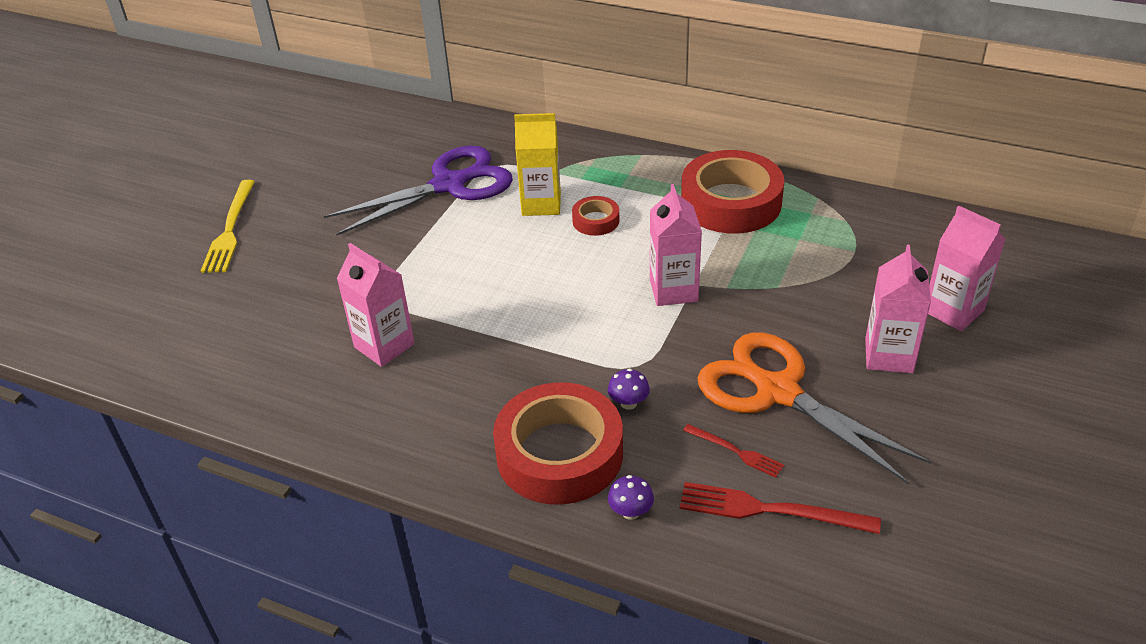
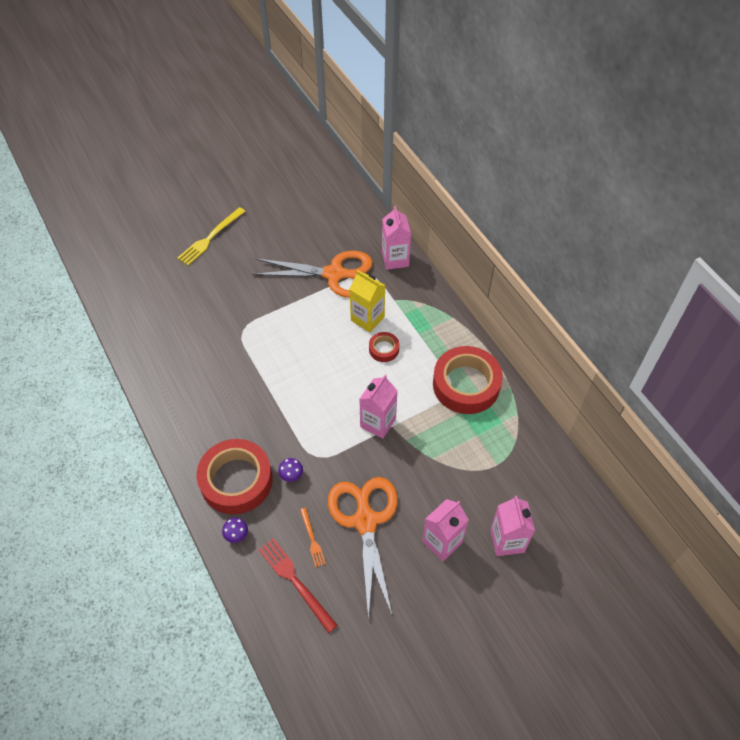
camera: 35 degrees right, 15 degrees up
(384, 345) = (217, 361): pink carton -> pink carton (395, 259)
(449, 185) = (334, 274): purple scissors -> orange scissors
(736, 451) = (312, 539): red fork -> orange fork

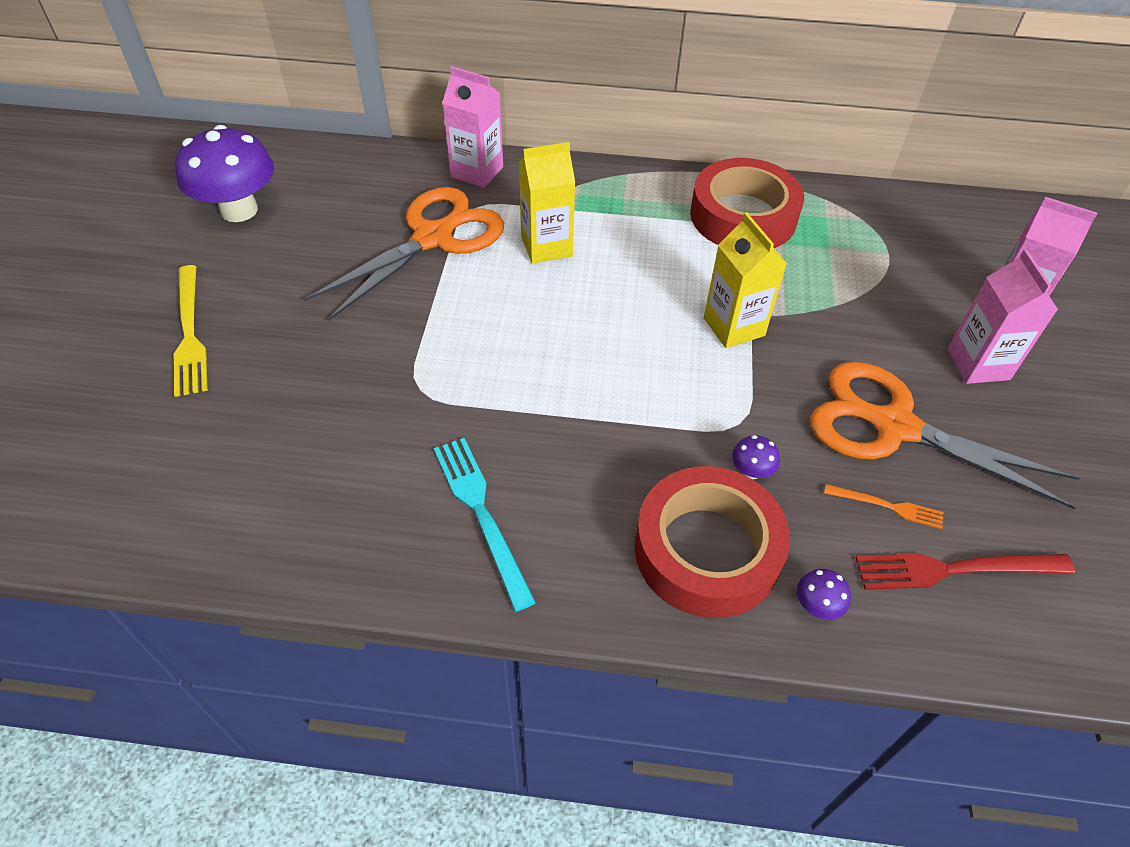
camera: 55 degrees left, 5 degrees down
(197, 392) = (481, 514): none -> turquoise fork
(290, 198) = (239, 210): none -> purple mushroom
(378, 423) = (734, 327): pink carton -> yellow carton
(384, 349) = (614, 258): red tape -> none

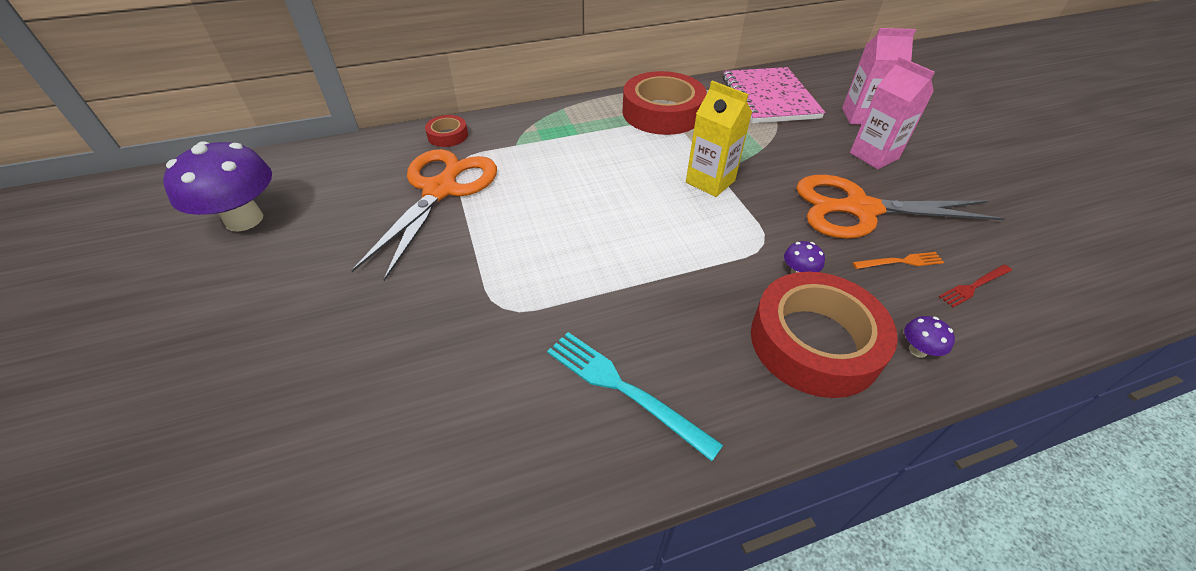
camera: 25 degrees left, 5 degrees down
(189, 333) = (244, 339): yellow fork -> none
(477, 172) = (447, 135): pink carton -> red tape
(546, 246) = (537, 170): yellow carton -> none
(902, 237) = (769, 98): none -> pink notebook
(955, 569) = (974, 286): red fork -> red fork, size x0.57

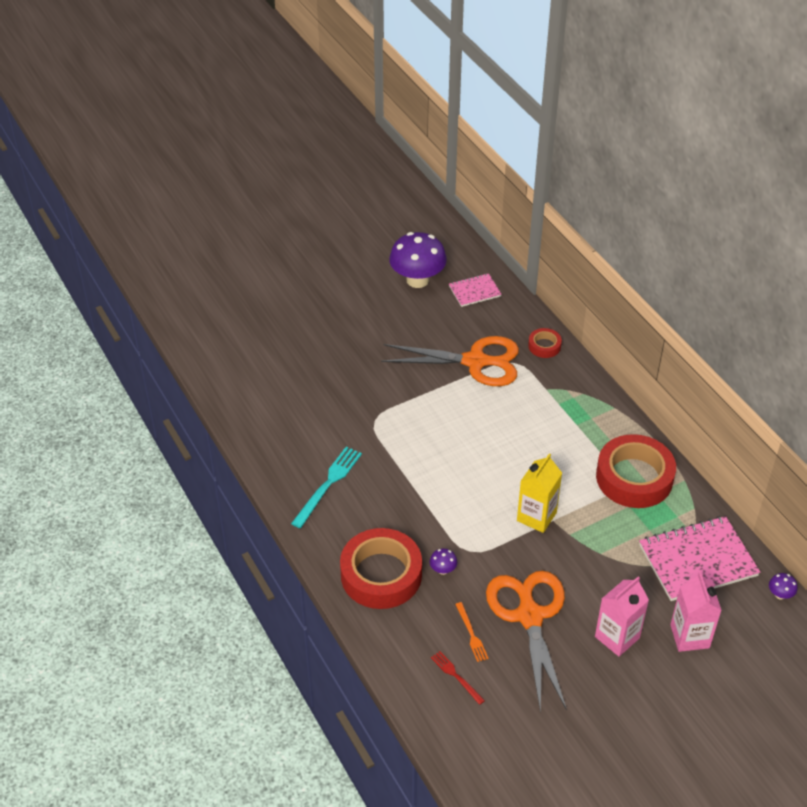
camera: 80 degrees right, 0 degrees up
(314, 172) = (474, 291): none -> pink notebook
(918, 350) = (386, 629): purple mushroom -> purple mushroom (780, 594)

